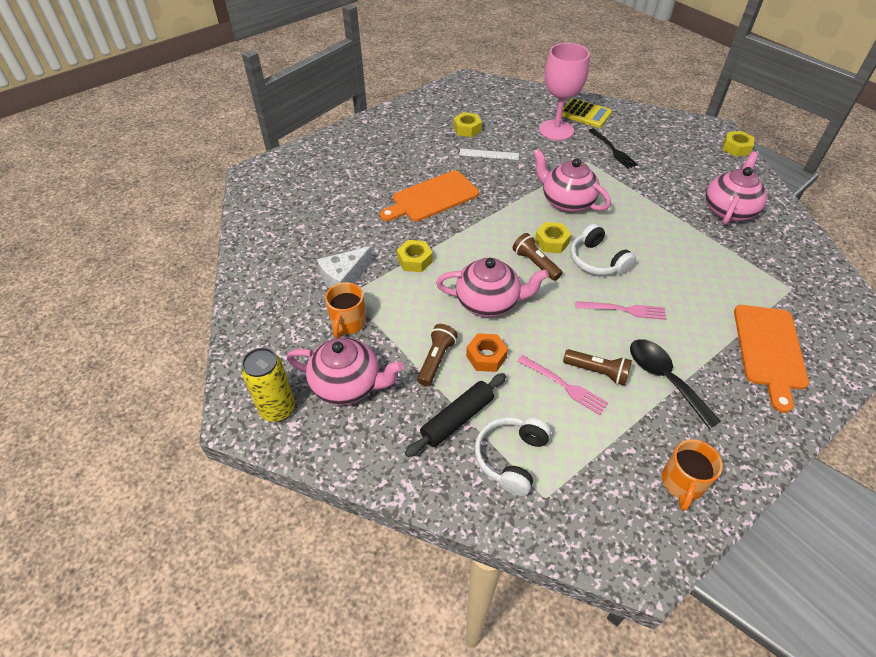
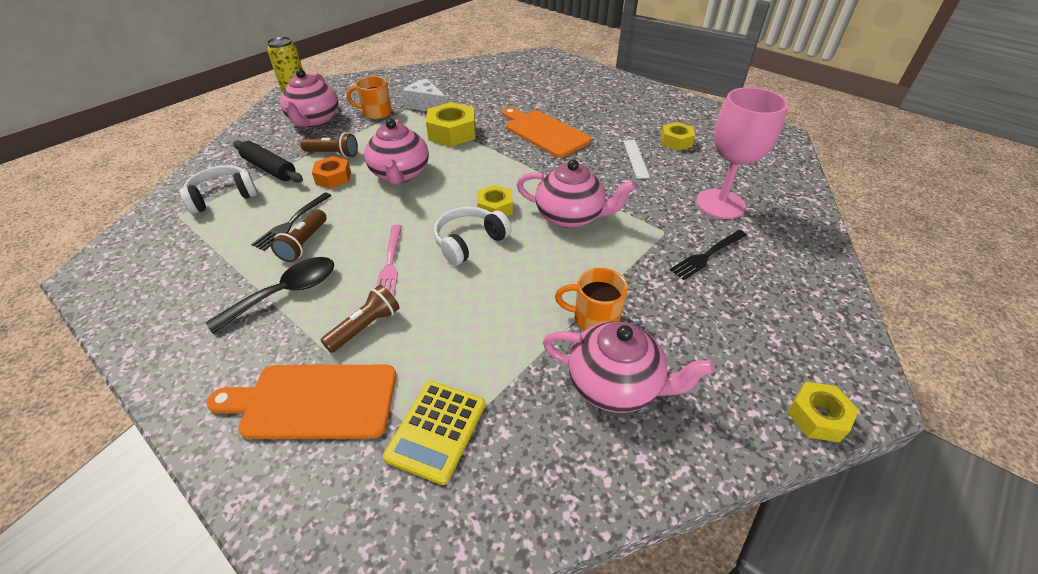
camera: 80 degrees right, 5 degrees down
(415, 260) = (452, 133): yellow nut -> yellow nut, size x1.60
(511, 458) = (223, 197): white headphones -> white headphones turned 45 degrees counterclockwise
(535, 264) = (458, 198): brown flashlight -> brown flashlight (365, 327)
(564, 385) = (291, 222): pink fork -> black fork
(566, 202) = (571, 216): pink teapot -> pink teapot turned 75 degrees clockwise
(585, 114) = (781, 228): yellow calculator -> yellow calculator (436, 430)
(682, 483) = (154, 300): orange mug -> orange mug (594, 319)

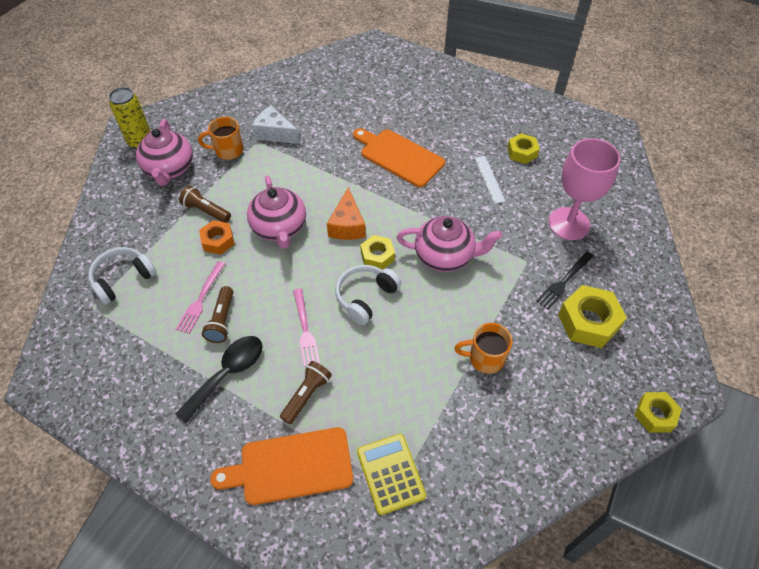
camera: 10 degrees left, 10 degrees up
(269, 169) = (152, 238): black rolling pin -> none
(291, 222) = (201, 299): black fork -> pink fork
(333, 154) = (206, 211): brown flashlight -> brown flashlight turned 150 degrees counterclockwise
(436, 430) = (390, 473): yellow calculator -> yellow calculator turned 150 degrees clockwise
(452, 133) = (312, 168): yellow nut -> yellow nut (588, 322)
(471, 179) = (347, 225): none -> orange cheese
(615, 385) = (511, 414): pink teapot -> none

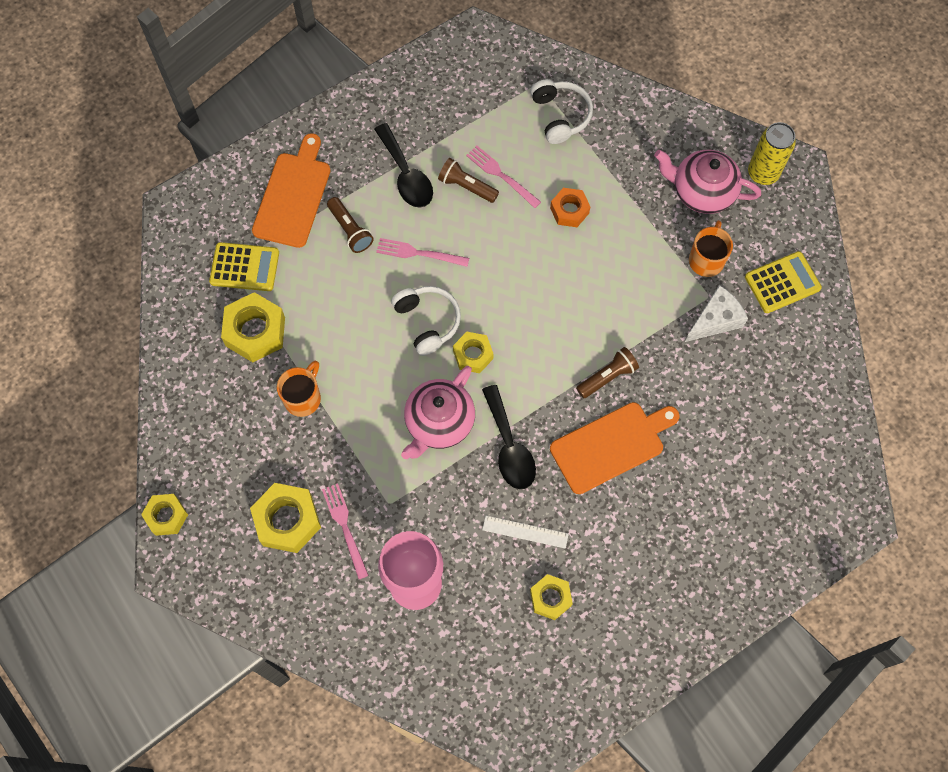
camera: 115 degrees right, 15 degrees up
(206, 211) = (618, 211): brown flashlight -> brown flashlight (607, 376)
(229, 110) = (782, 283): none -> yellow calculator
(279, 228) = (558, 274): pink teapot -> none
(347, 225) = (530, 342): orange cheese -> none
(436, 208) = (509, 447): none -> black spoon
(449, 428) = (255, 331): none -> yellow nut
(564, 281) = (345, 527): black fork -> pink fork

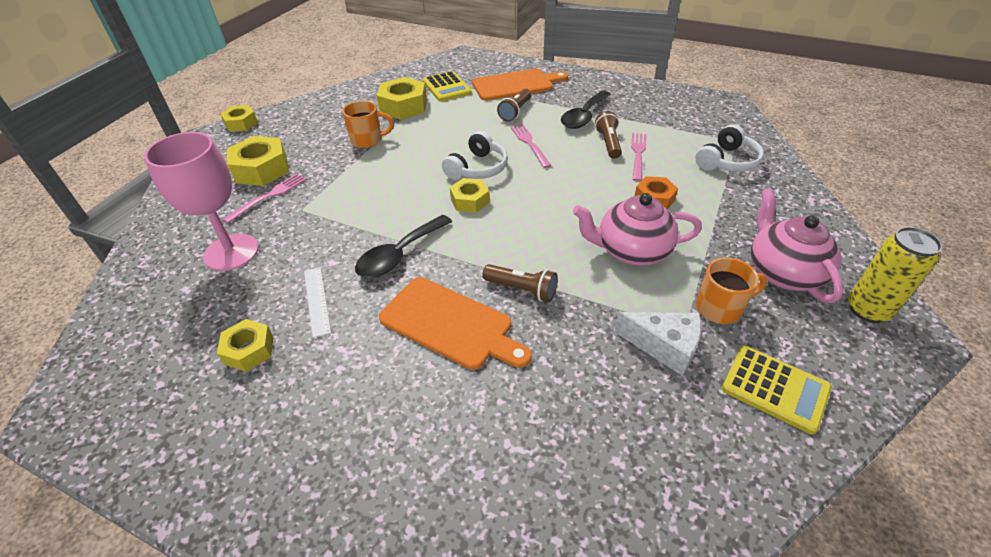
camera: 60 degrees right, 25 degrees down
(439, 423) = (393, 207): pink teapot -> pink teapot (631, 251)

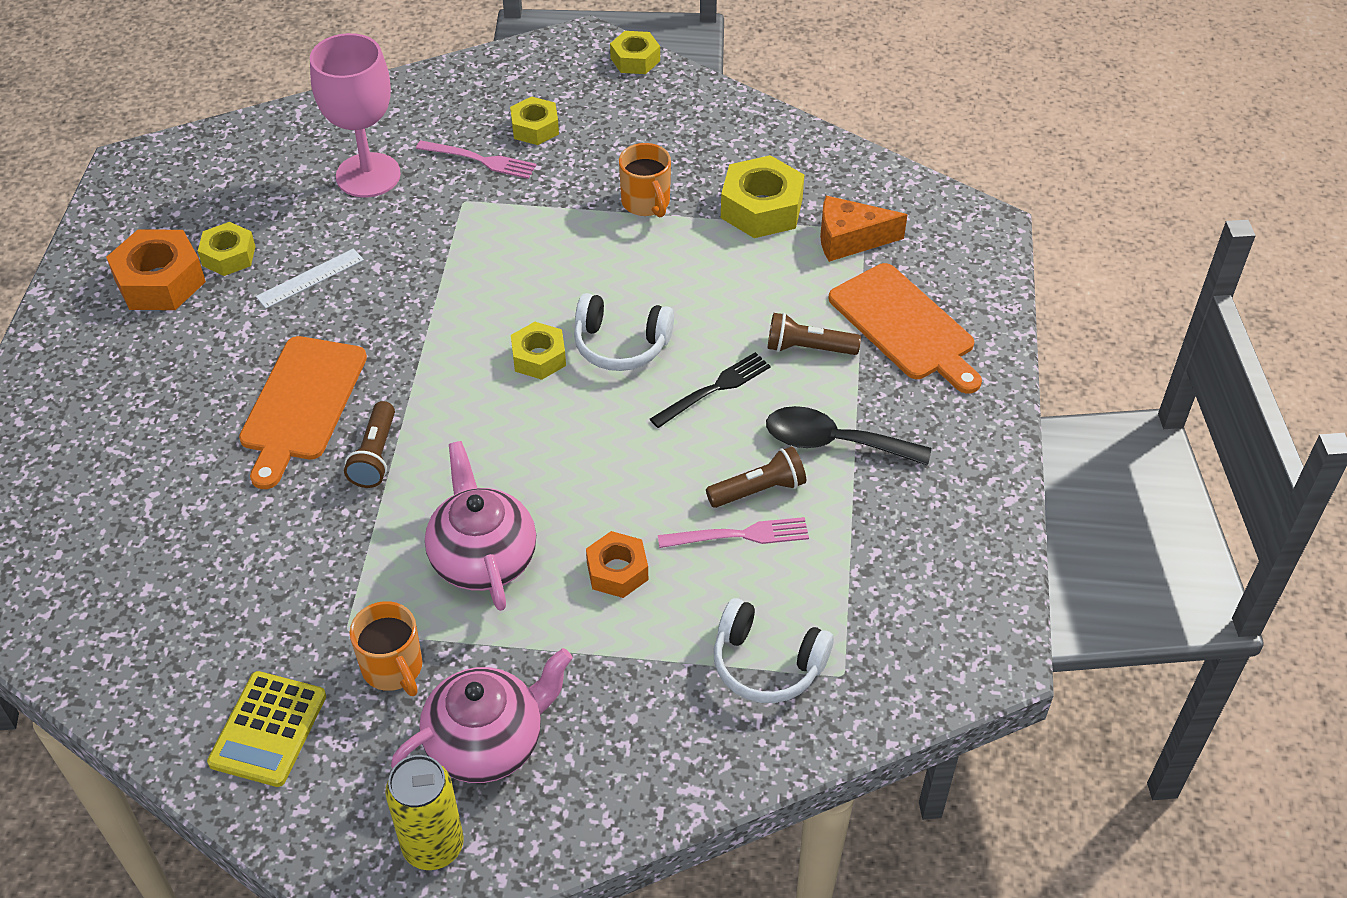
camera: 70 degrees right, 5 degrees up
(241, 407) = (160, 281): none -> orange nut
(261, 169) = (535, 128): yellow nut -> yellow nut, size x0.62
(399, 255) = (406, 321): black spoon -> none
(446, 87) = (849, 239): yellow calculator -> orange cheese
(529, 144) = (714, 389): pink fork -> black fork
(664, 346) = (312, 613): white cheese -> none

